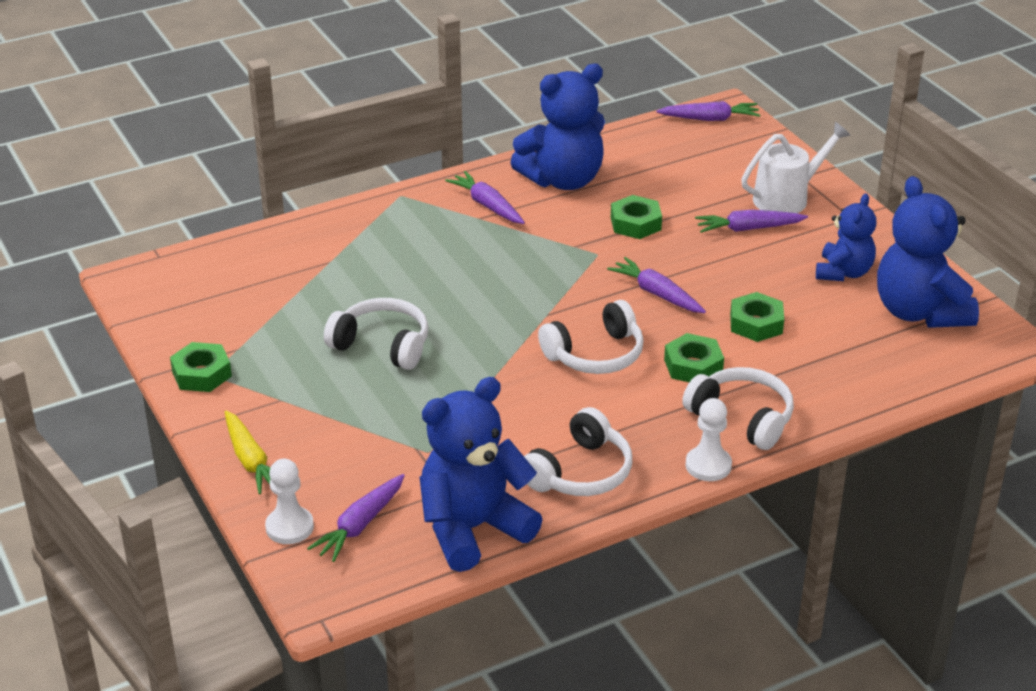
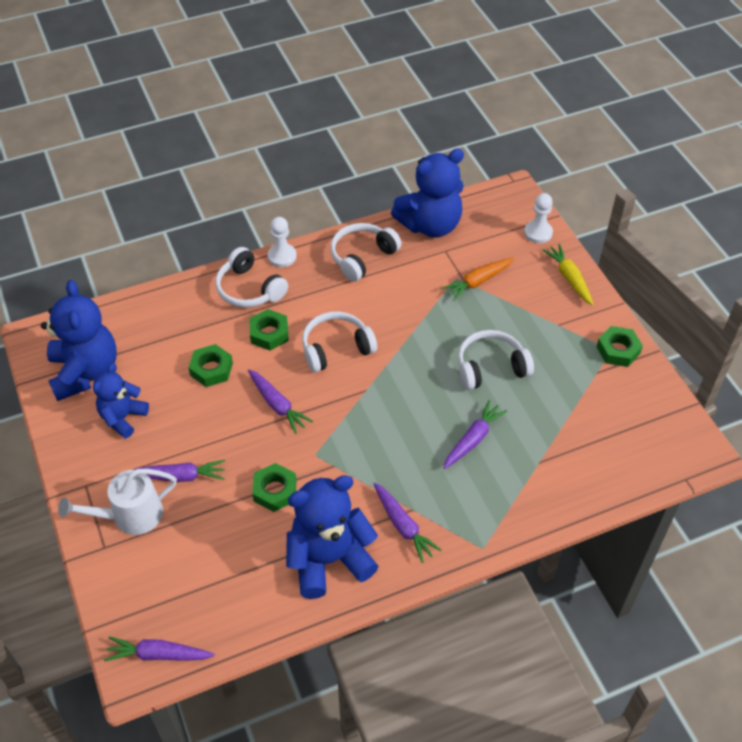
camera: 175 degrees left, 15 degrees up
(360, 525) = (496, 231): purple carrot -> purple carrot (473, 439)
(382, 345) = (490, 367): white headphones -> white headphones turned 135 degrees clockwise
(395, 447) = (478, 282): none -> orange carrot

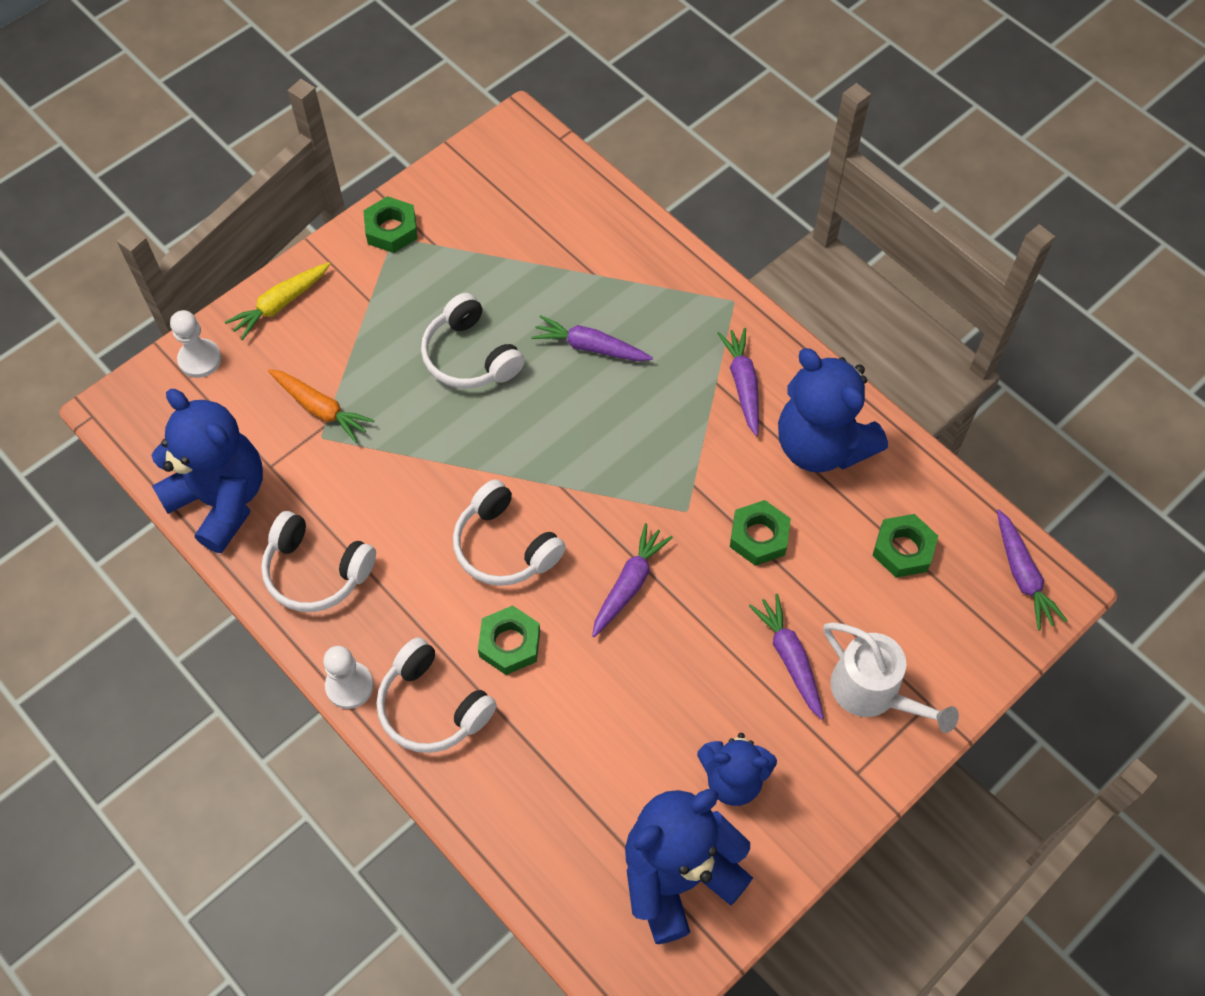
camera: 110 degrees left, 10 degrees up
(211, 369) = (603, 695): green nut -> green nut (903, 549)
(249, 289) = (433, 706): white headphones -> white headphones turned 105 degrees clockwise
(403, 526) = (742, 384): purple carrot -> purple carrot turned 45 degrees counterclockwise

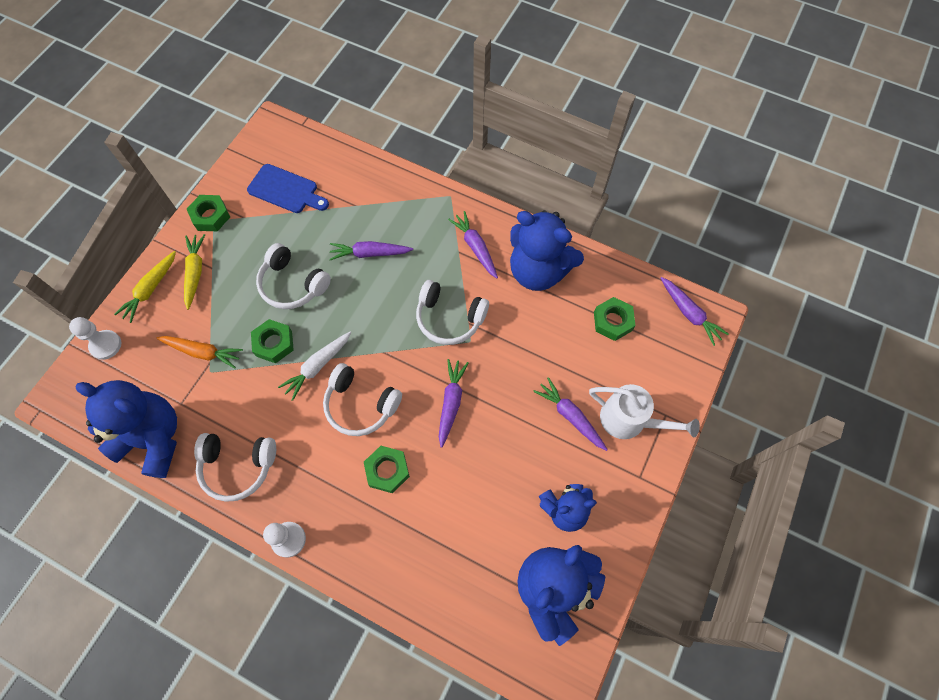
camera: 20 degrees left, 5 degrees up
(346, 300) = (195, 272): none -> yellow carrot
(433, 706) = (351, 533): white headphones -> white headphones (449, 318)
(465, 477) = (317, 366): none -> white carrot
(505, 224) = (286, 190): none -> blue cutting board
(759, 537) = (522, 343): green nut -> green nut (274, 343)

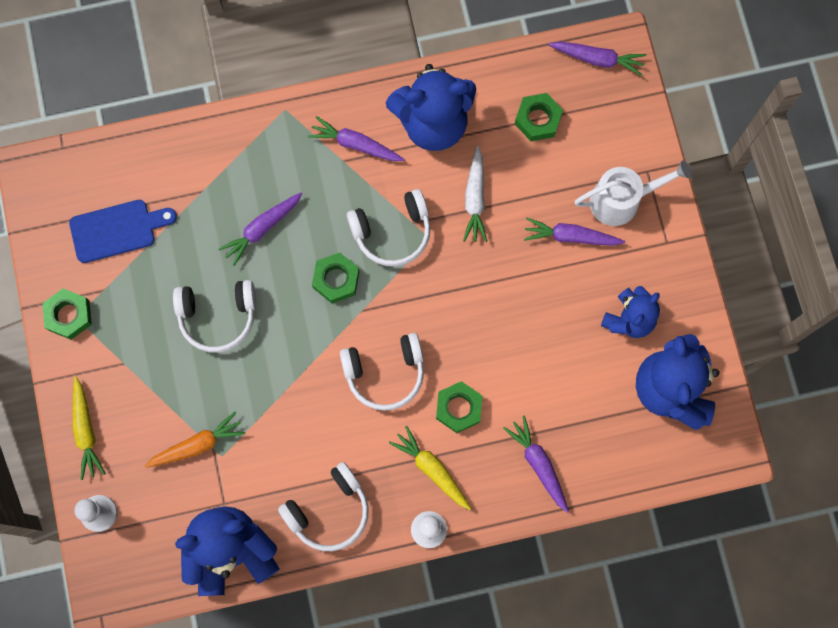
camera: 40 degrees left, 10 degrees up
(195, 272) = (112, 380): yellow carrot -> yellow carrot (431, 469)
(274, 343) = (255, 384): green nut -> green nut (336, 279)
(317, 366) = (315, 371): white carrot -> white carrot (475, 199)
(451, 402) = (461, 307): purple carrot -> purple carrot (538, 464)

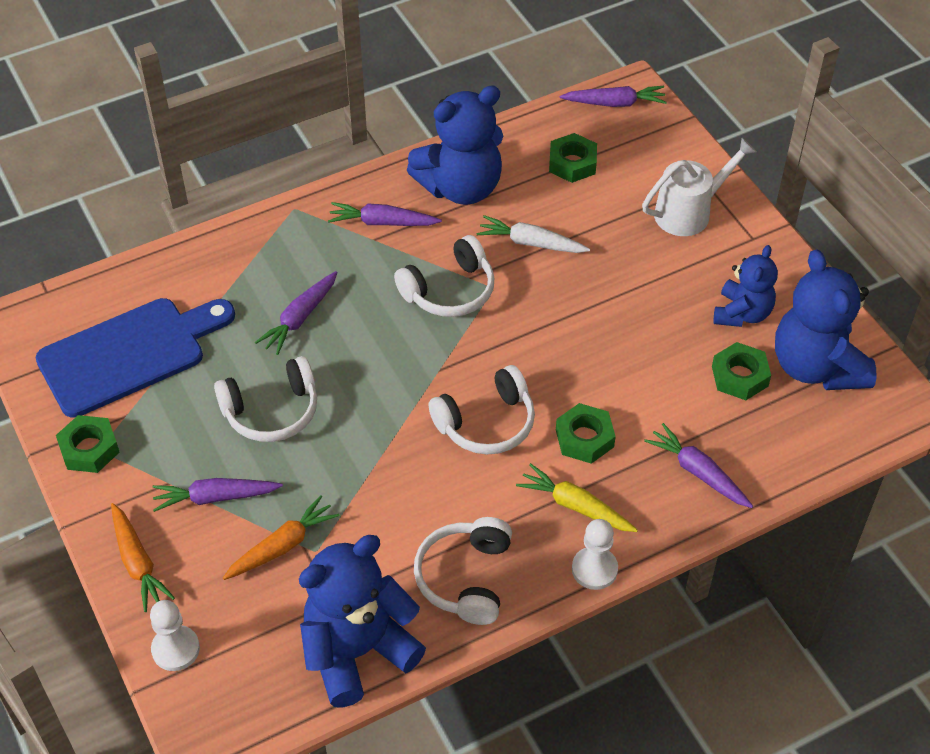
camera: 15 degrees left, 25 degrees down
(86, 431) = (138, 563): yellow carrot -> orange carrot
(117, 230) = (130, 354): blue cutting board -> blue cutting board, size x1.58
(329, 510) = (466, 578): white headphones -> white headphones turned 150 degrees clockwise
(336, 279) = (400, 347): green nut -> green nut (740, 376)
(475, 199) = (531, 243): white carrot -> white carrot turned 120 degrees clockwise
(570, 236) = (648, 254): purple carrot -> purple carrot (215, 497)

